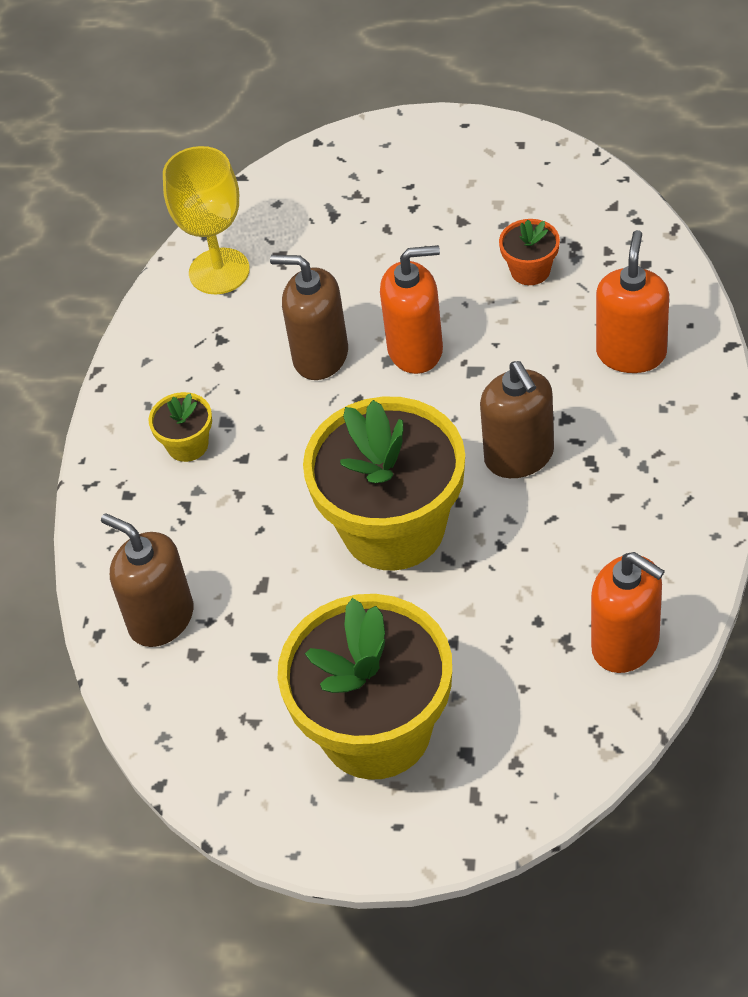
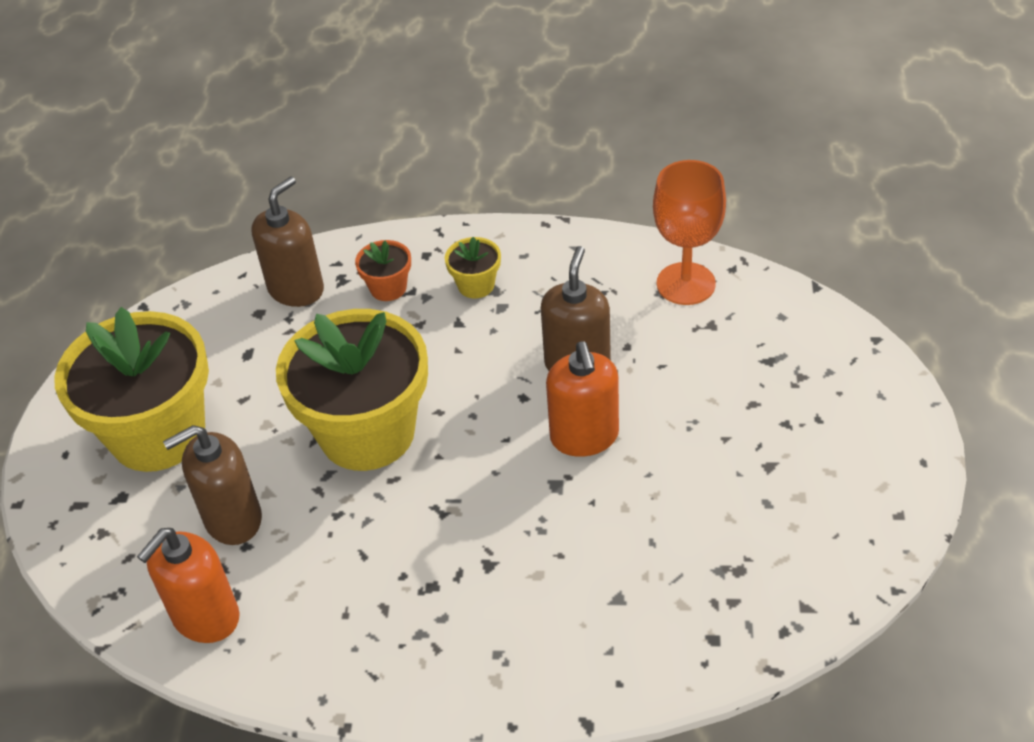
camera: 85 degrees right, 5 degrees down
(219, 271) = (686, 284): yellow goblet -> orange goblet
(519, 456) = (442, 526): brown soap dispenser -> brown soap dispenser (233, 519)
(530, 270) = (697, 529): orange flower pot -> orange flower pot (388, 288)
(631, 353) = (576, 624): orange soap dispenser -> none

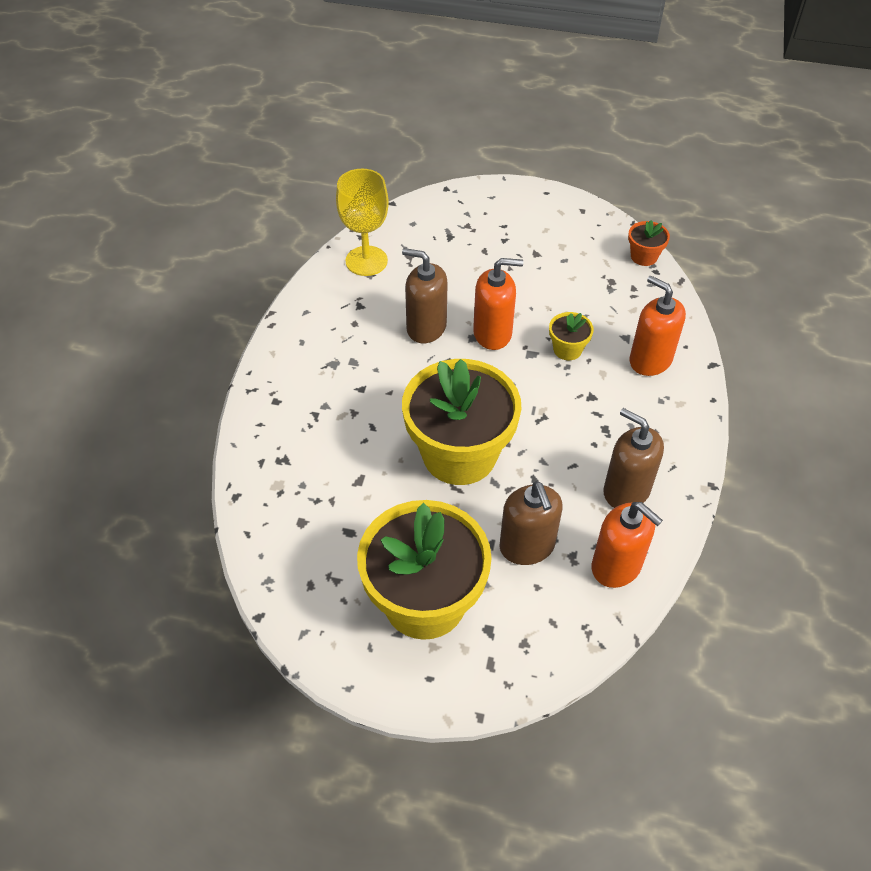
camera: 85 degrees left, 5 degrees up
(296, 289) = (283, 493): brown soap dispenser -> brown soap dispenser (626, 490)
(388, 288) = (306, 428): orange flower pot -> orange flower pot (644, 256)
(476, 285) = (324, 373): yellow flower pot -> yellow flower pot (567, 349)
(576, 634) = (650, 360): none -> orange soap dispenser
(686, 284) = (366, 261): orange goblet -> yellow goblet

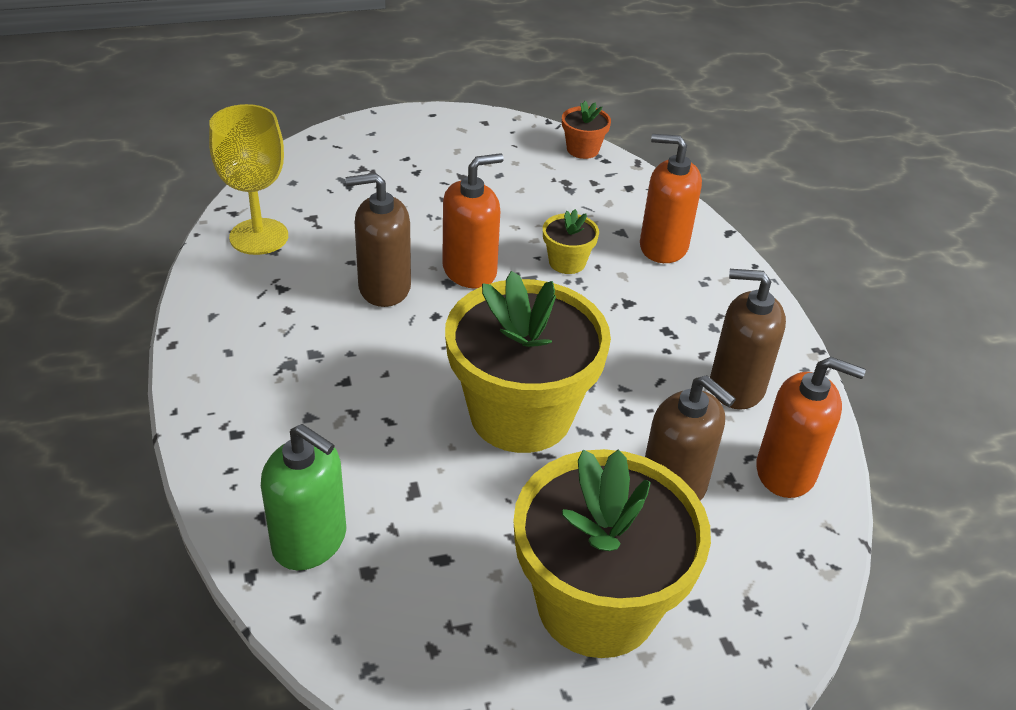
camera: 30 degrees left, 10 degrees down
(280, 488) = (310, 541): none -> green soap dispenser

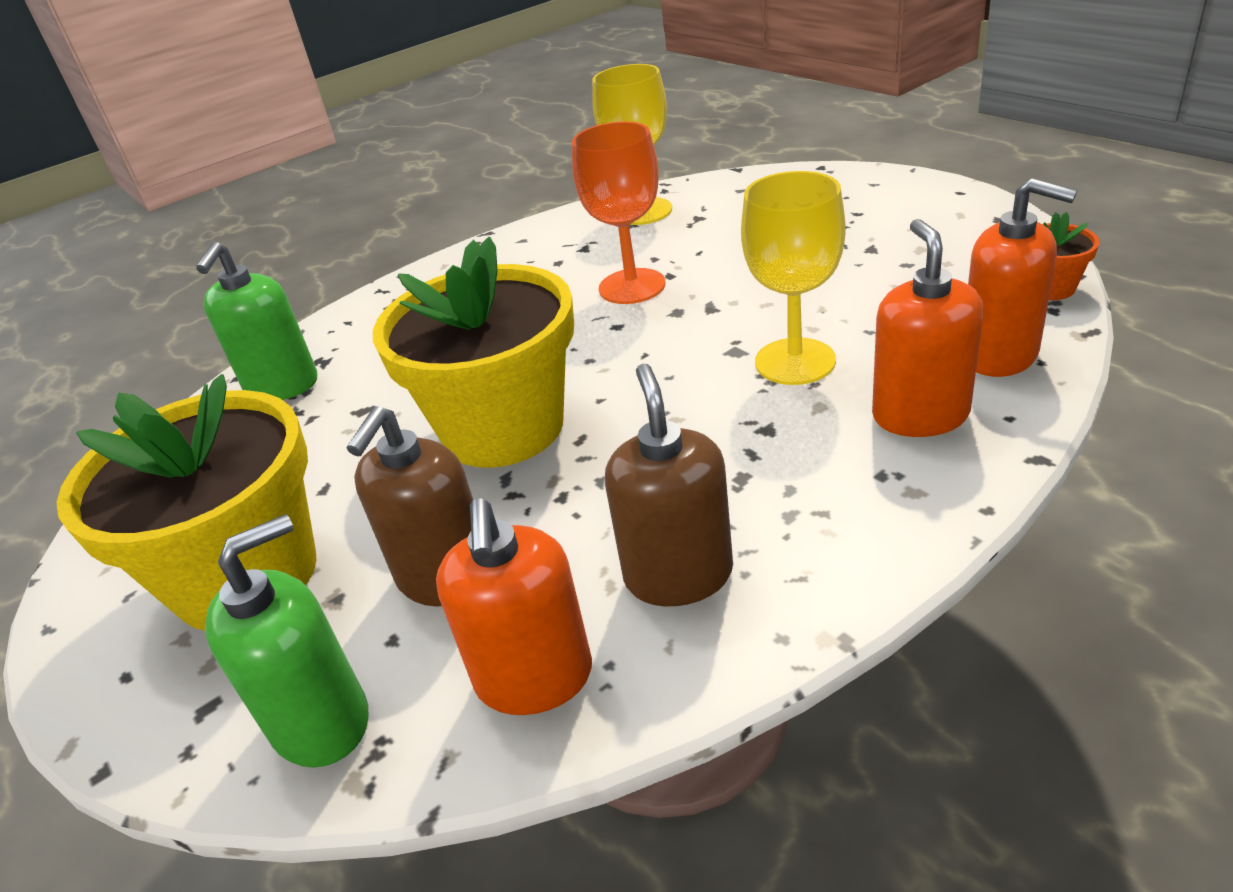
camera: 75 degrees right, 5 degrees down
(384, 288) = (632, 286): brown soap dispenser -> orange goblet
(470, 271) = (708, 315): orange soap dispenser -> orange soap dispenser (999, 355)
(567, 262) = (795, 361): yellow flower pot -> yellow goblet
(773, 580) = (321, 722): none -> green soap dispenser

